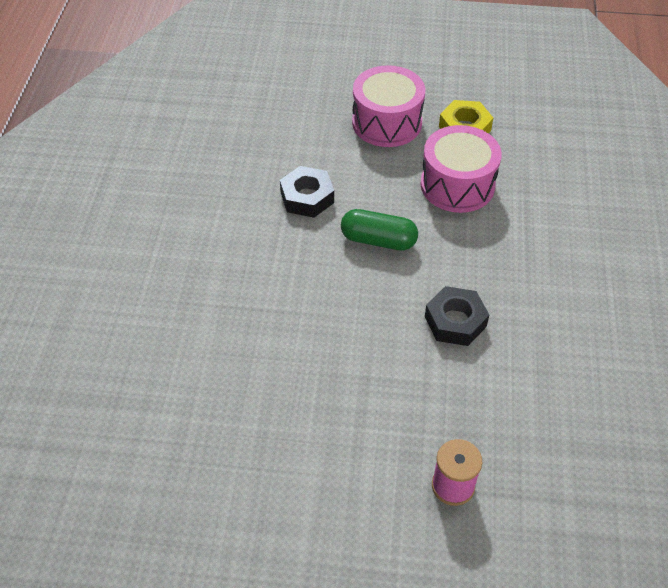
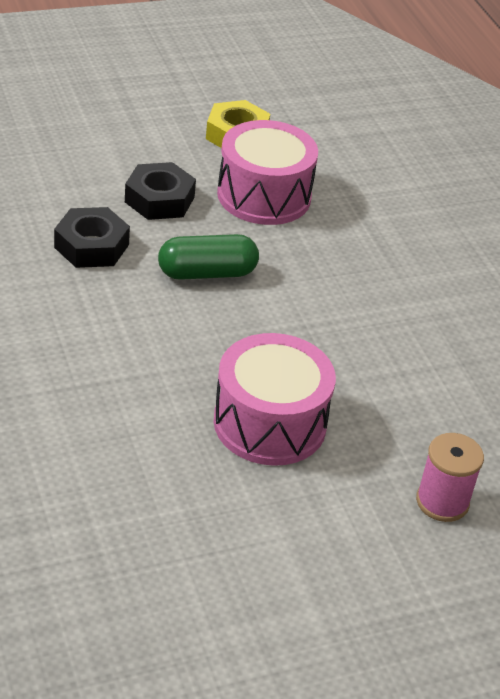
camera: 30 degrees left, 10 degrees down
(387, 122) = (141, 146): pink drum -> pink drum (270, 423)
(455, 321) = (345, 336): black nut -> black nut (159, 199)

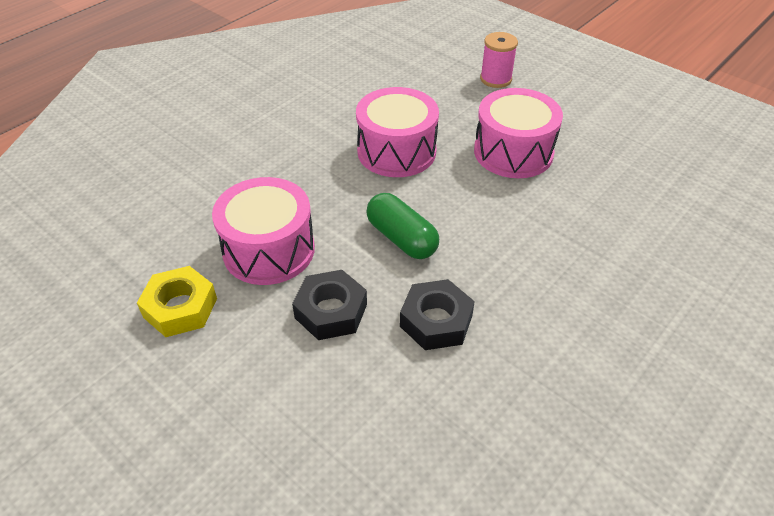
camera: 115 degrees left, 5 degrees up
(347, 332) = (396, 151): none -> pink drum

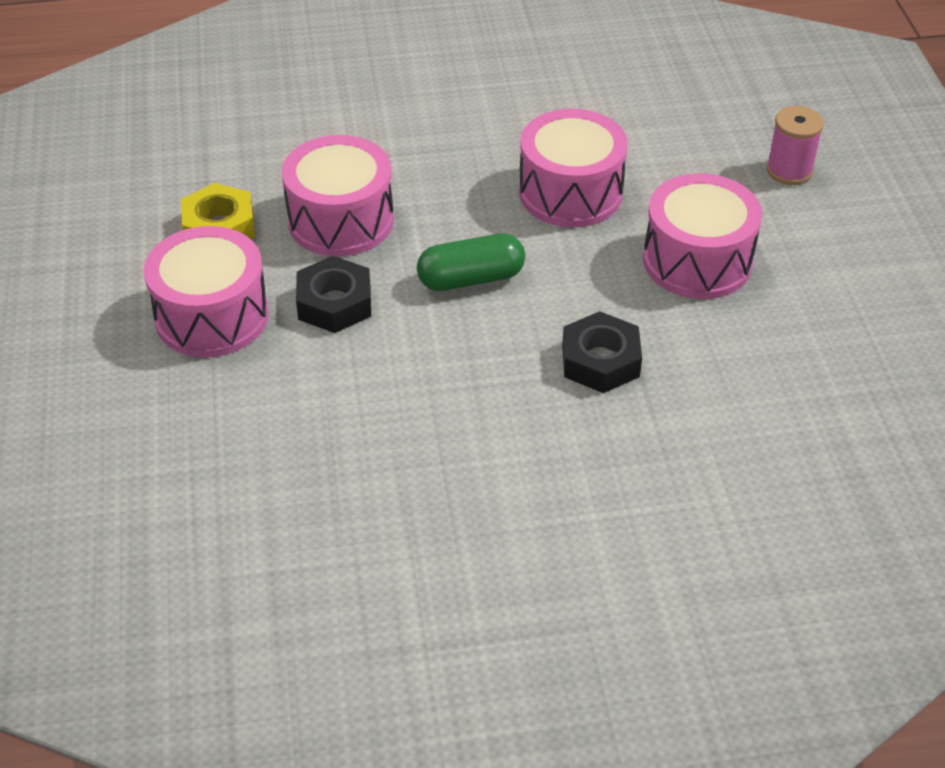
camera: 40 degrees right, 0 degrees up
(249, 381) = (212, 316): none -> pink drum
(401, 238) = (471, 279): green capsule -> green capsule turned 75 degrees clockwise
(436, 321) = (414, 366): black nut -> black nut (600, 361)

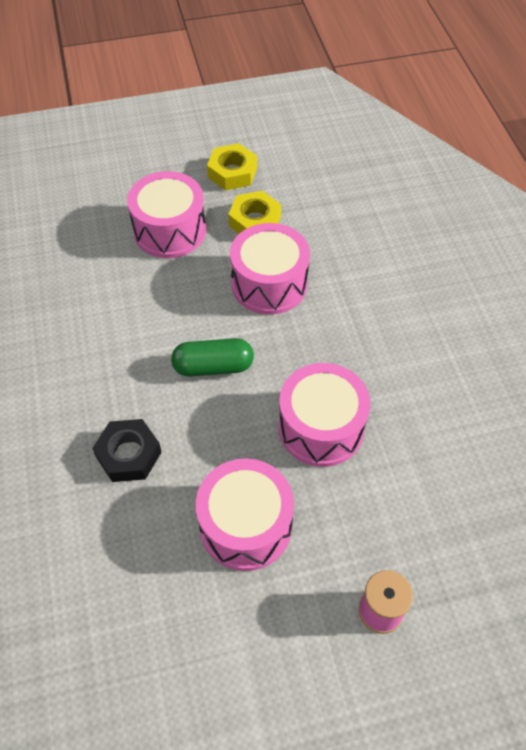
camera: 85 degrees right, 10 degrees up
(110, 245) = (232, 172): none -> yellow nut
(334, 303) = (184, 290): black nut -> none
(471, 279) = (213, 366): green capsule -> green capsule turned 75 degrees counterclockwise

